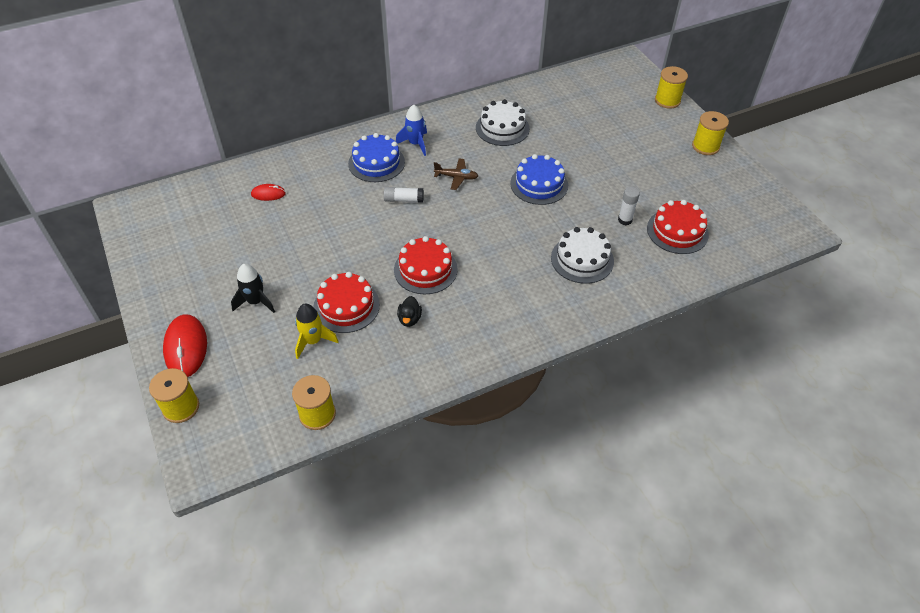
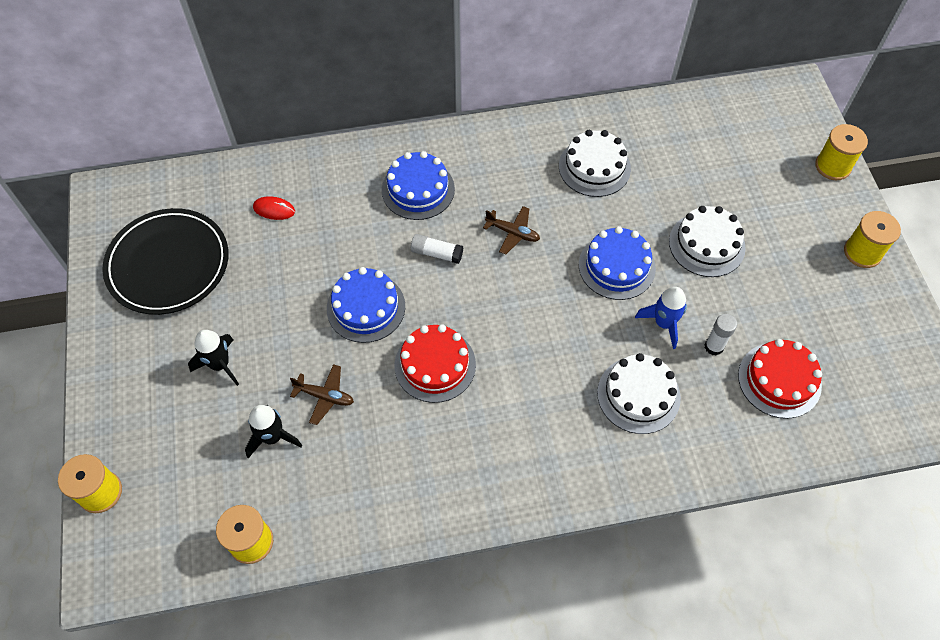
camera: 15 degrees right, 10 degrees up
(186, 347) = (125, 411): red mouse -> none
(193, 244) = (168, 264): none -> black plate
(313, 341) = (272, 437): yellow rocket -> black rocket
(346, 306) = (325, 396): red cake -> brown plane
(360, 243) = (366, 307): none -> blue cake
(409, 319) = (395, 433): black duck -> none
(415, 144) = (475, 170): blue rocket -> blue rocket (663, 323)
(598, 160) = (707, 244): none -> white cake

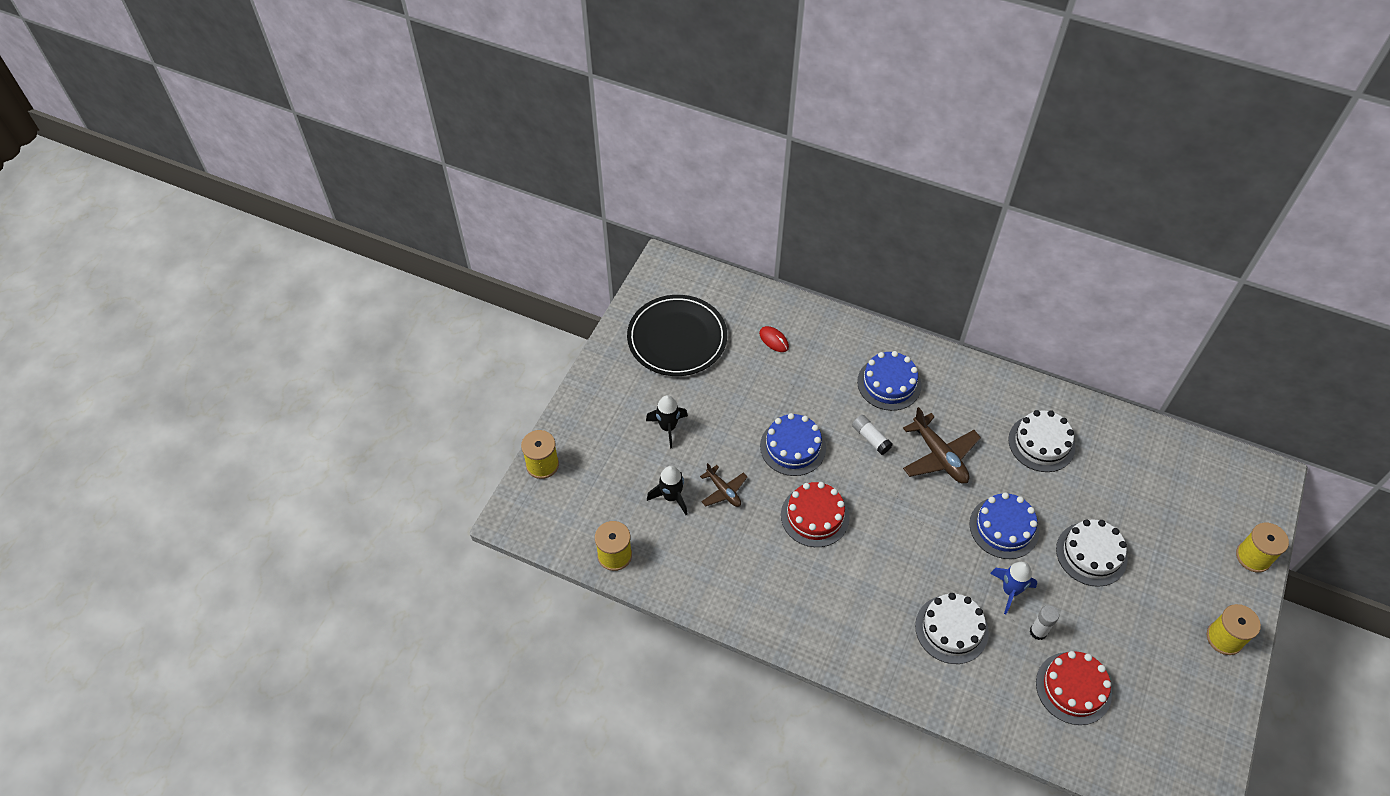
camera: 35 degrees right, 5 degrees down
(513, 233) = (939, 456): brown plane -> brown plane, size x1.66

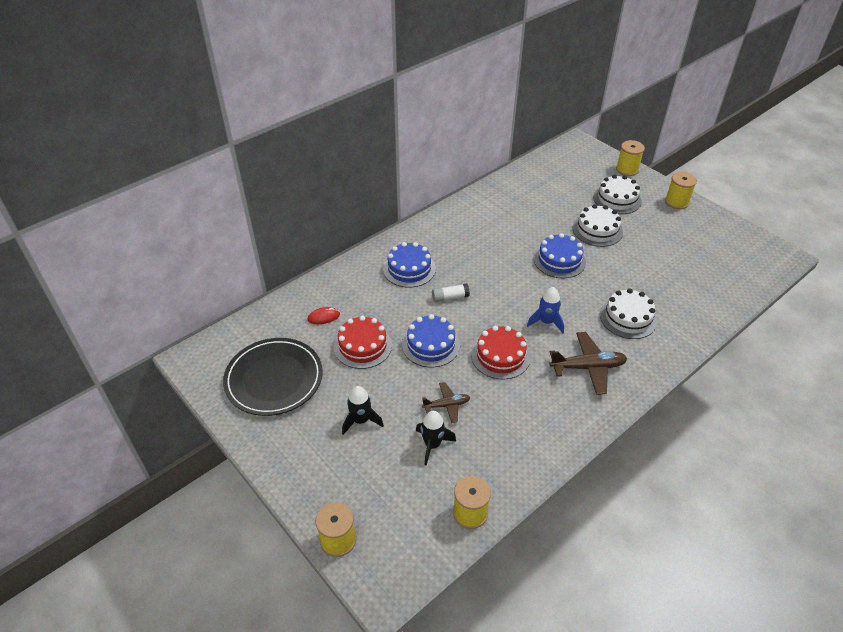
camera: 65 degrees left, 10 degrees down
(939, 456) = (486, 268): brown plane -> brown plane (588, 367)
(1010, 591) = (609, 277): blue rocket -> blue rocket (546, 322)
(1038, 632) = (645, 276): white glue stick -> none
(1041, 443) = (504, 217): white cake -> white cake (617, 199)
(1073, 688) = (691, 277): red cake -> red cake (362, 346)

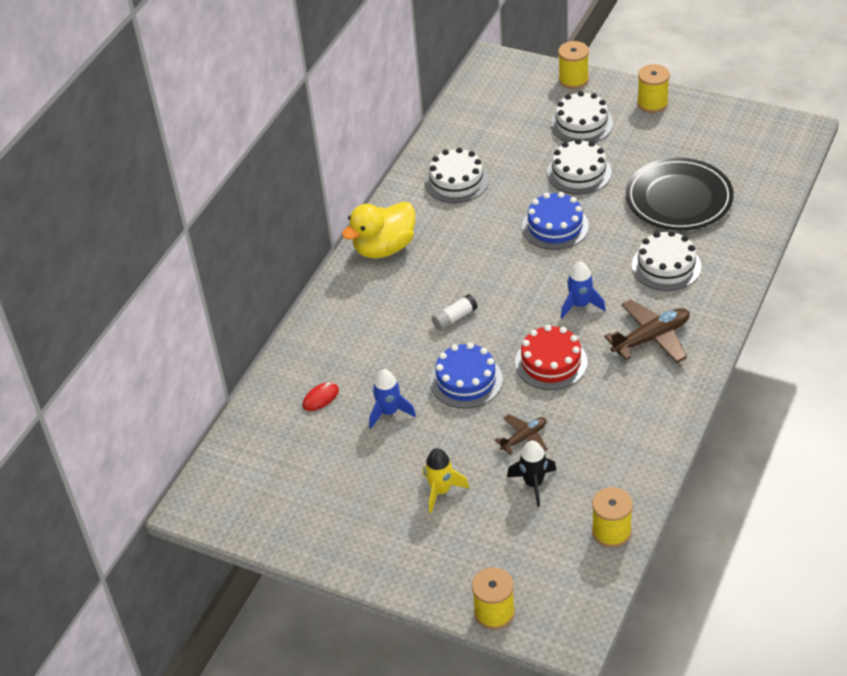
camera: 20 degrees left, 0 degrees up
(274, 379) = (312, 488): black plate -> black plate (679, 198)
(361, 420) = (441, 491): black rocket -> yellow rocket
(362, 346) = (389, 412): red cake -> blue rocket
(409, 269) = (385, 302): blue cake -> none
(432, 233) = (384, 248): none -> yellow duck
(507, 207) = (456, 181): none -> white cake

